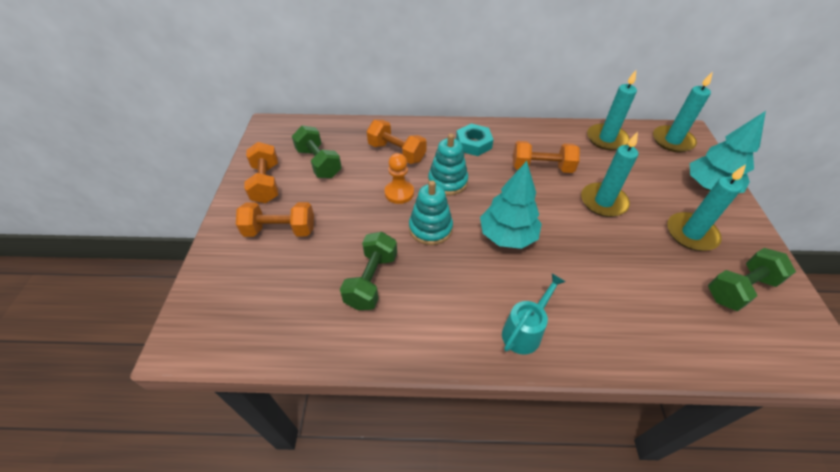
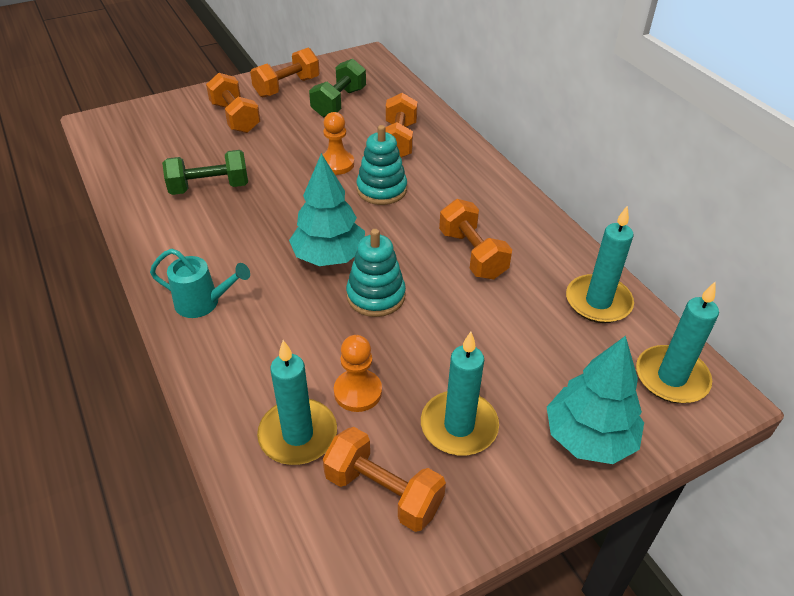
camera: 60 degrees right, 5 degrees down
(430, 228) = (301, 200): turquoise stacking toy -> turquoise stacking toy (376, 296)
(473, 144) = (467, 188): turquoise nut -> none
(603, 202) = (453, 324): turquoise candle -> turquoise candle (298, 434)
(651, 270) = (358, 392): none -> orange pawn
(739, 289) = (383, 492): green dumbbell -> orange dumbbell

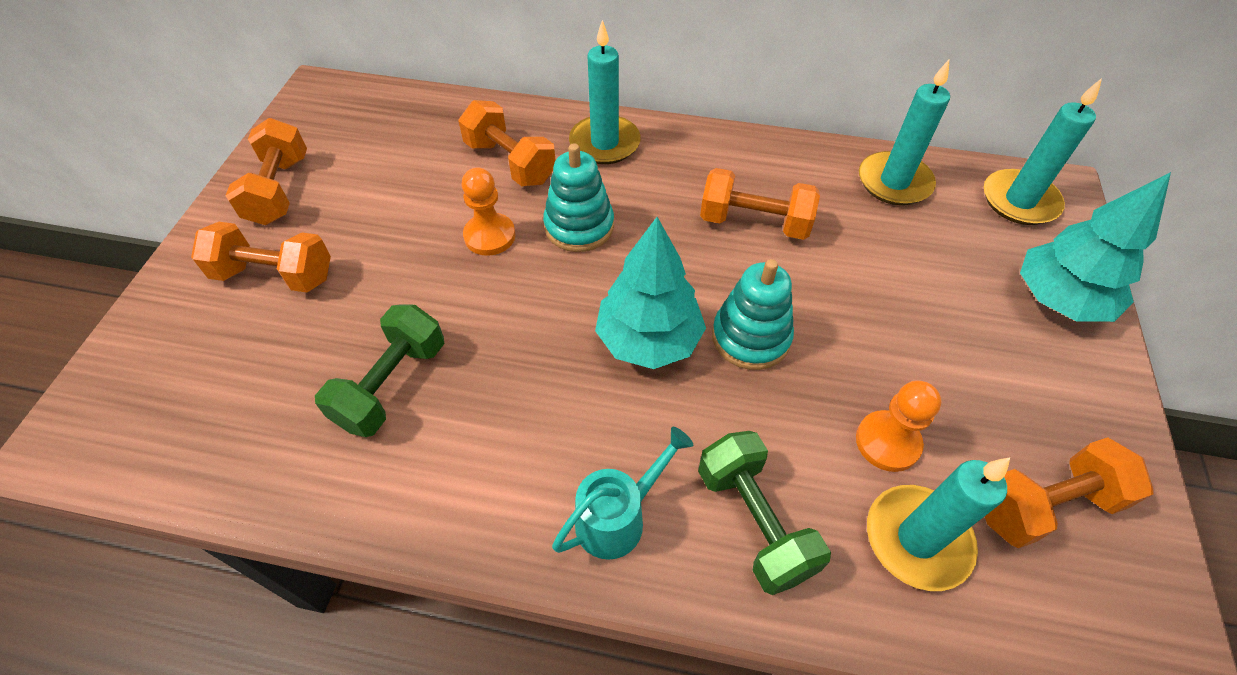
camera: 50 degrees left, 10 degrees up
(339, 102) = (375, 165): green dumbbell -> green dumbbell (754, 521)
(459, 426) = (989, 385): turquoise candle -> turquoise candle (604, 143)

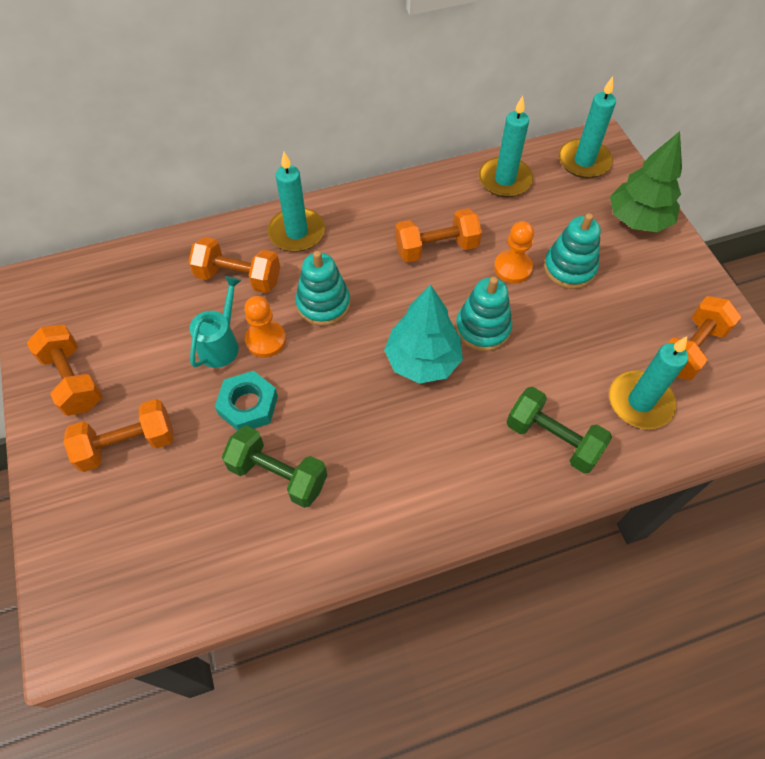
camera: 30 degrees left, 5 degrees up
(392, 385) = (278, 475): green dumbbell -> green dumbbell turned 60 degrees counterclockwise
(419, 294) = (248, 405): none -> turquoise nut
(619, 517) = (478, 478): turquoise watering can -> turquoise watering can (221, 343)
(887, 442) = (595, 355): orange pawn -> orange pawn (512, 268)
(918, 317) = (569, 268): none -> turquoise stacking toy
(1058, 299) = (637, 220): turquoise tree -> green tree

